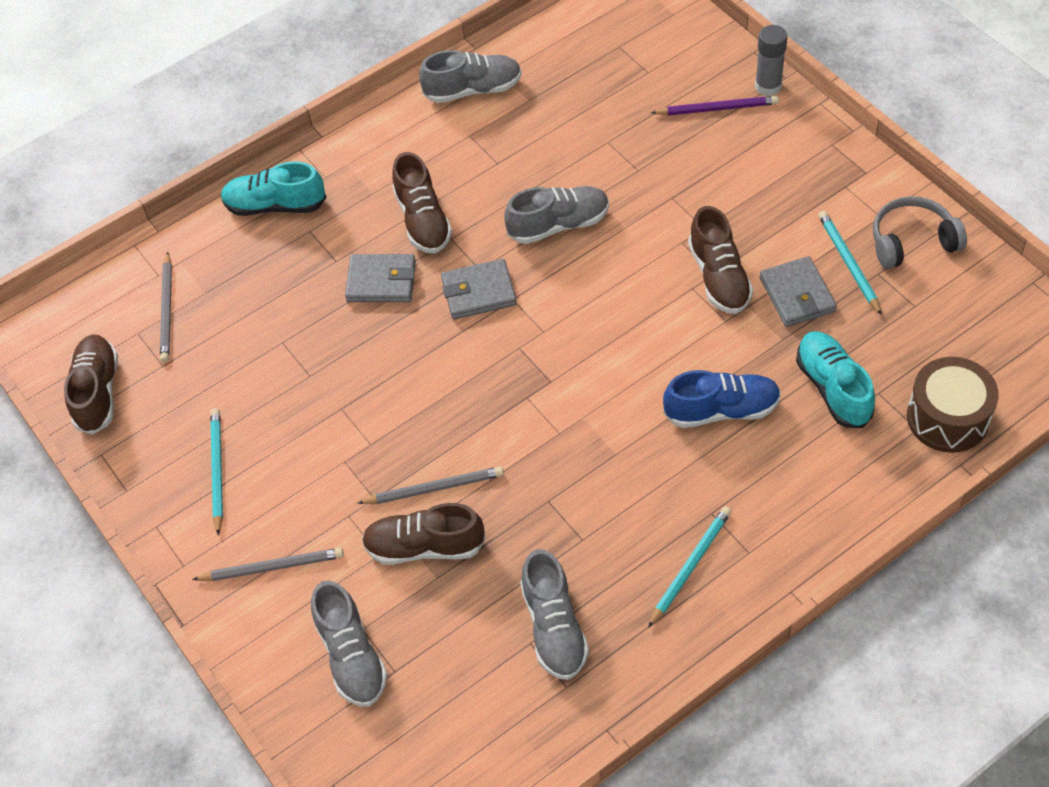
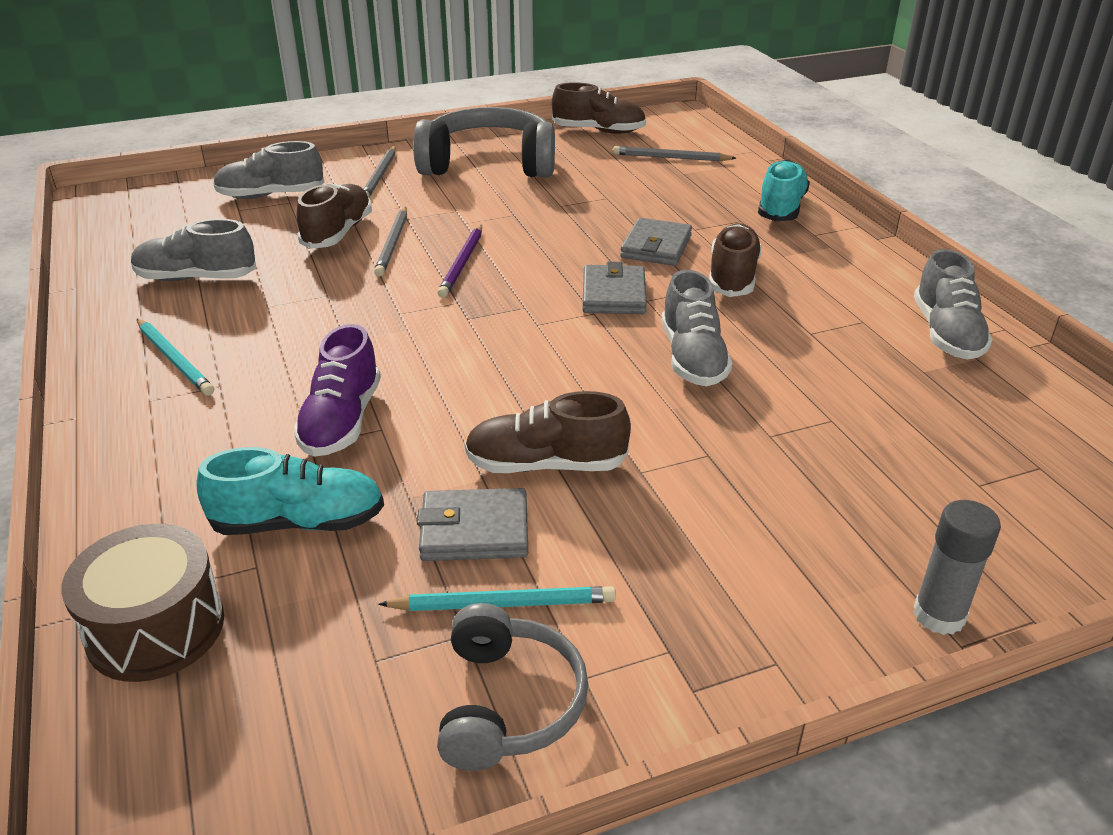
camera: 100 degrees right, 20 degrees down
(217, 470) = (489, 164): turquoise pencil -> grey headphones
(423, 220) = (732, 277): brown shoe -> brown shoe turned 105 degrees clockwise
(717, 108) = (887, 539): purple pencil -> purple pencil (462, 263)
(721, 410) = (341, 421): blue shoe -> purple shoe

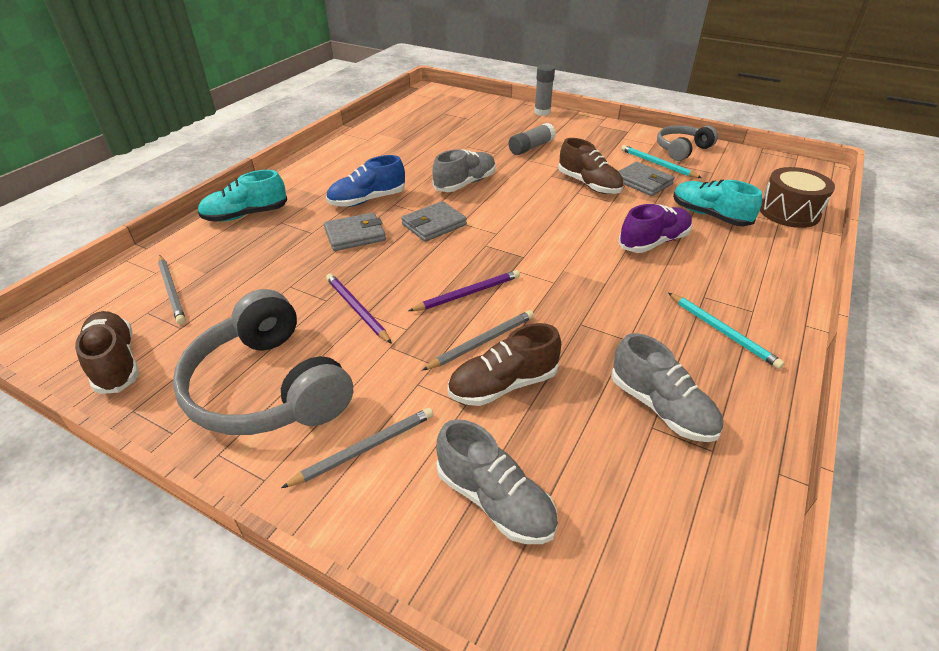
camera: 130 degrees left, 5 degrees up
(174, 359) = (722, 331): turquoise pencil -> turquoise pencil turned 135 degrees clockwise
(525, 212) = (357, 309): none -> purple pencil
(732, 277) = (367, 200): brown shoe -> blue shoe
(754, 486) = (531, 147): none -> grey glue stick
(946, 334) = (363, 141): grey shoe -> none

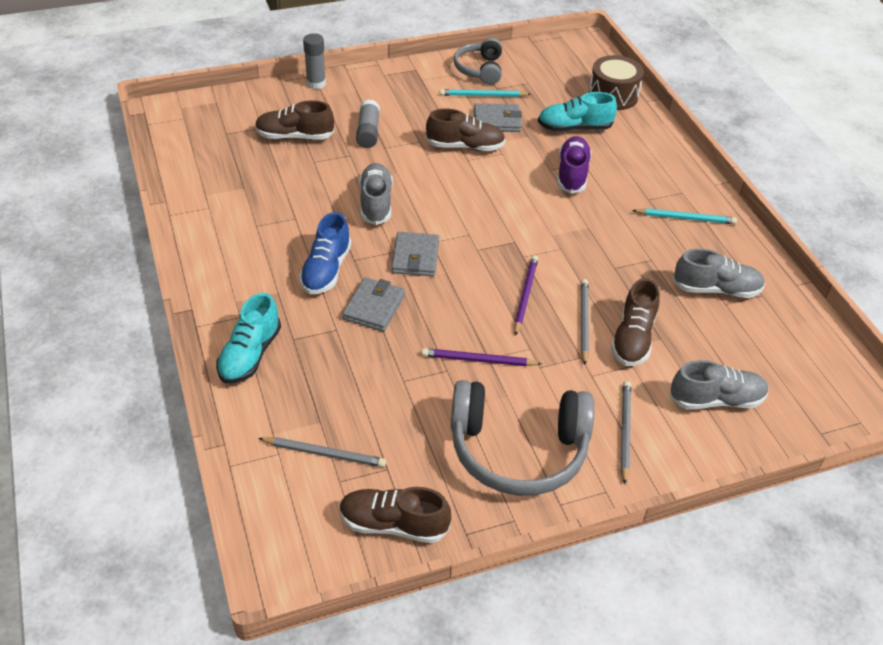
camera: 50 degrees left, 5 degrees up
(479, 130) = (295, 136): none -> brown shoe

